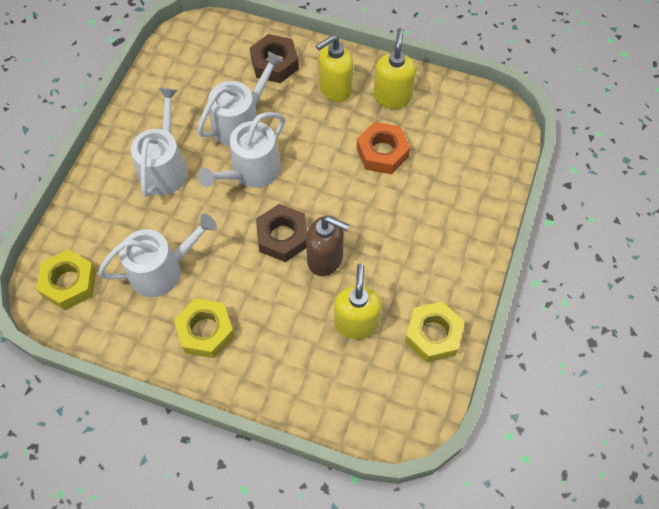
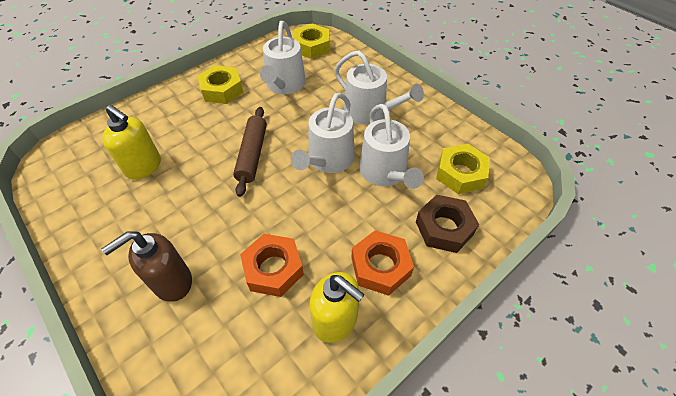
camera: 120 degrees right, 10 degrees down
(251, 171) = (328, 160): white watering can -> white watering can turned 135 degrees counterclockwise
(282, 237) = (252, 155): brown nut -> brown rolling pin
(325, 259) = (210, 172): brown soap dispenser -> brown soap dispenser (172, 282)
(335, 89) = (380, 266): yellow soap dispenser -> orange nut
(433, 335) = (82, 210): yellow nut -> yellow nut (460, 173)

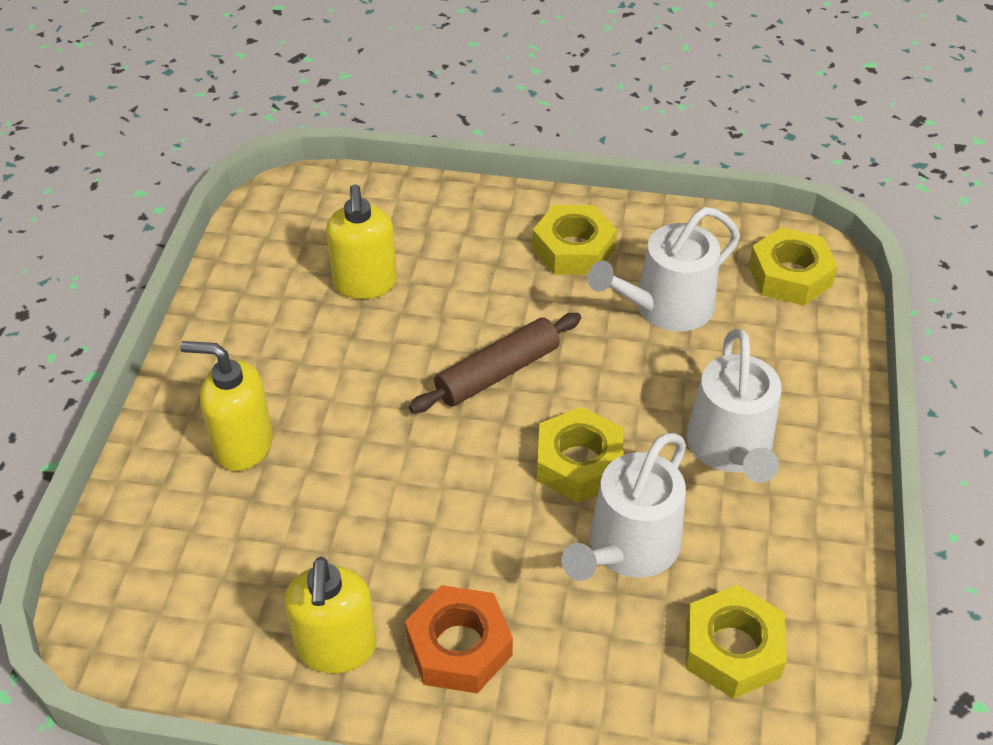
camera: 50 degrees right, 5 degrees down
(172, 282) = (243, 445): brown soap dispenser -> yellow soap dispenser
(273, 269) = (348, 530): orange nut -> none
(328, 160) = (579, 463): white watering can -> yellow nut
(444, 228) = (600, 687): brown nut -> none

